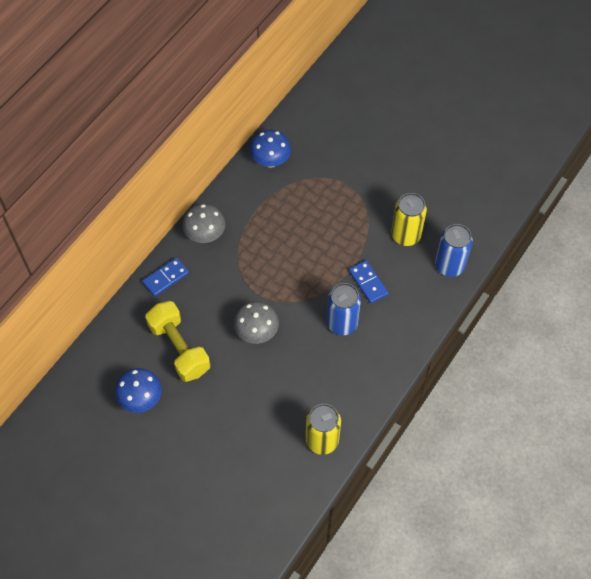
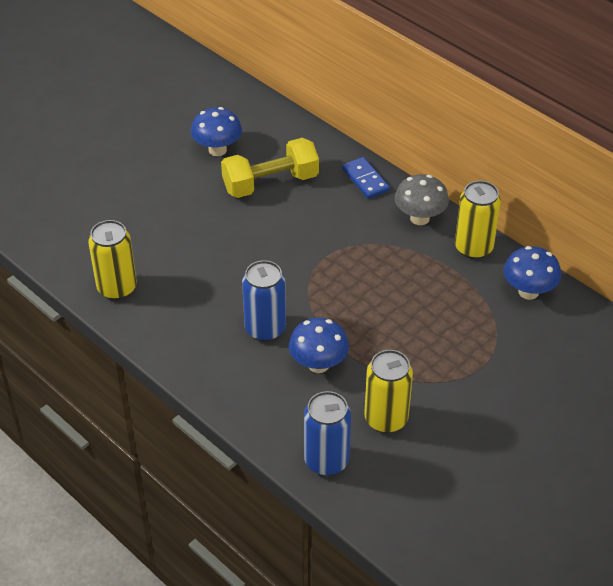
camera: 100 degrees right, 15 degrees down
(232, 197) = (473, 248): none -> yellow can
(257, 332) = (273, 249): grey mushroom -> none
(368, 283) = (318, 364): blue domino -> blue mushroom

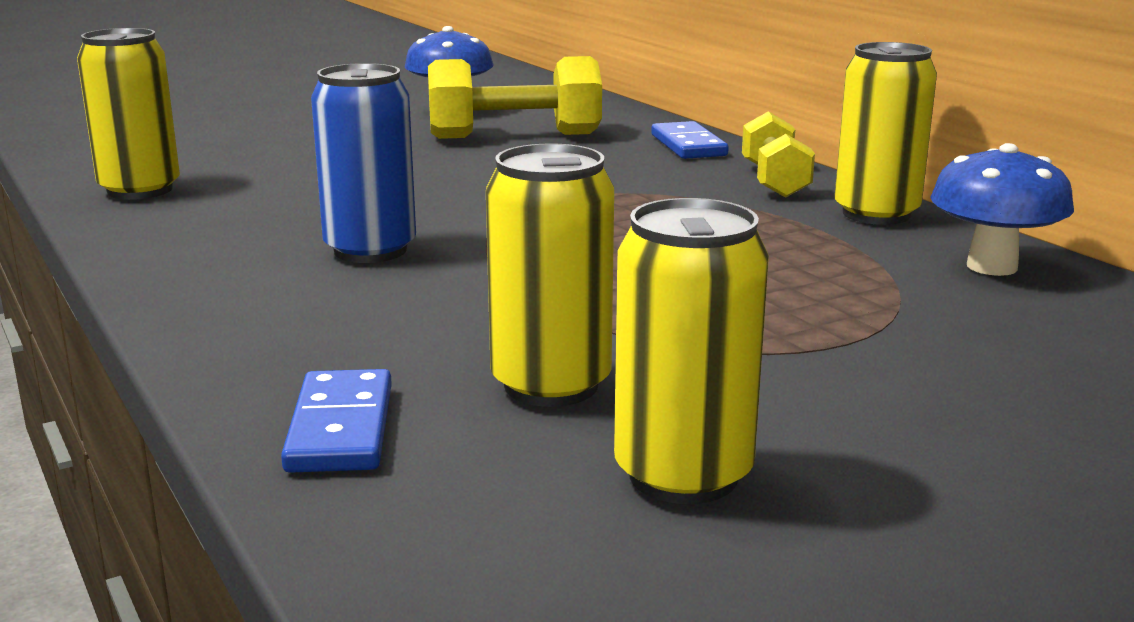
camera: 15 degrees right, 25 degrees down
(318, 364) = (445, 298): blue mushroom -> none
(326, 460) = (341, 428): blue can -> blue domino
(419, 218) = (774, 181): grey mushroom -> yellow dumbbell
(448, 461) = (683, 475): none -> yellow can

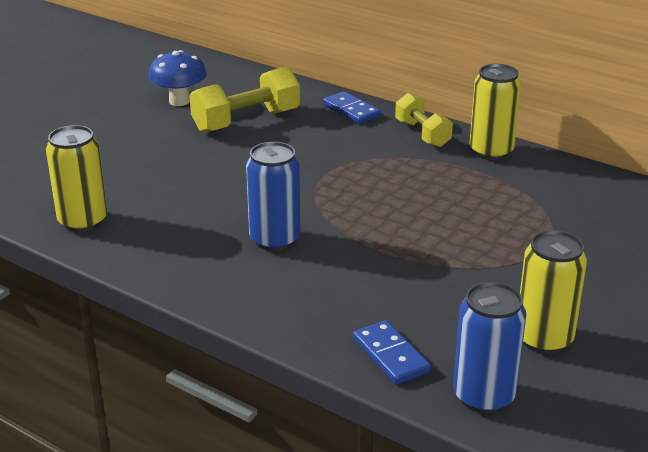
camera: 25 degrees left, 10 degrees up
(432, 538) = (483, 396): none -> blue can
(551, 385) = (450, 306): yellow can -> none
(991, 267) = (568, 180): blue mushroom -> none

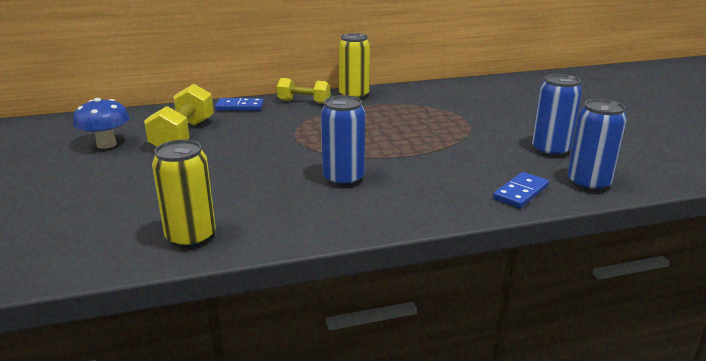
camera: 50 degrees left, 5 degrees down
(390, 355) = (520, 192): blue domino -> blue domino turned 60 degrees counterclockwise
(544, 339) = (550, 150): yellow can -> blue can

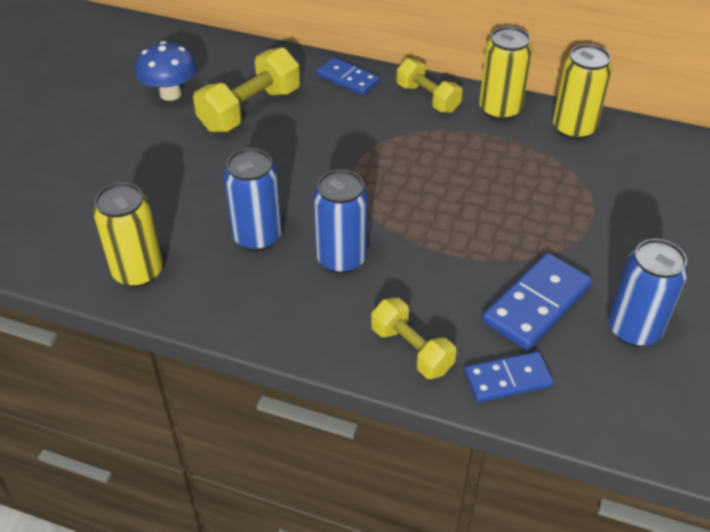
camera: 35 degrees right, 20 degrees up
(405, 92) = (573, 128): none -> yellow can
(448, 202) = (411, 350): none -> yellow dumbbell
(488, 158) = (536, 304): none -> blue domino
(588, 183) = (608, 409): blue can -> blue can (257, 236)

